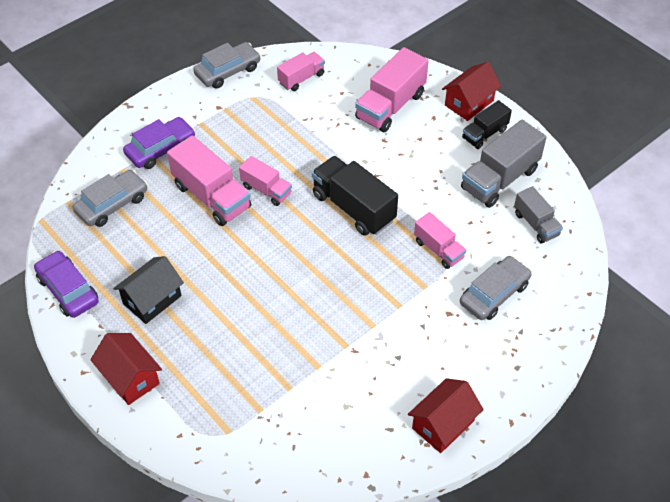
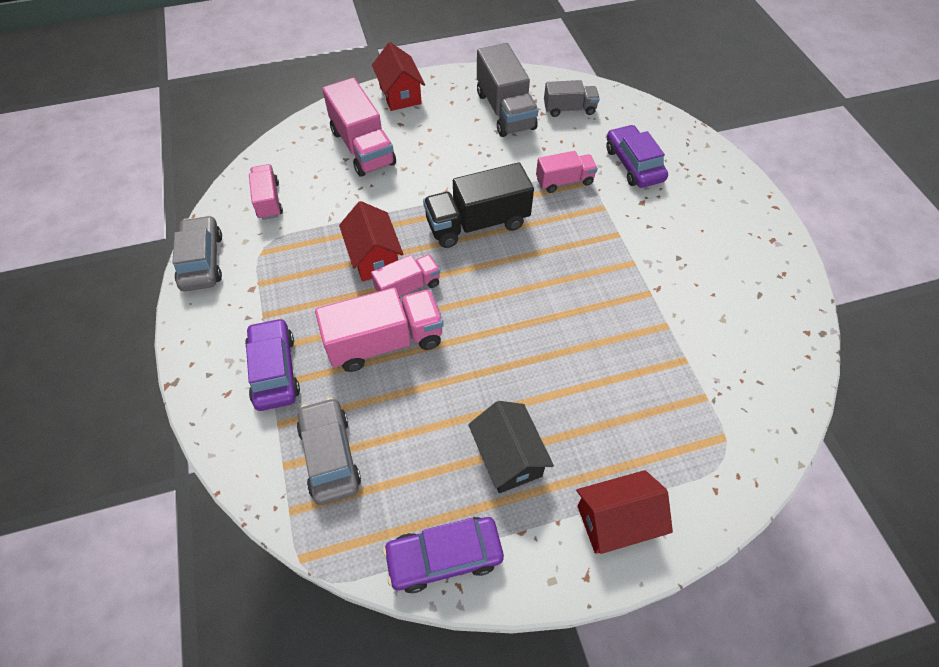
camera: 65 degrees left, 5 degrees up
(443, 424) = (765, 253): red house -> red house (374, 257)
(484, 134) = (445, 99): black truck -> none
(494, 294) = (633, 164): grey car -> purple car

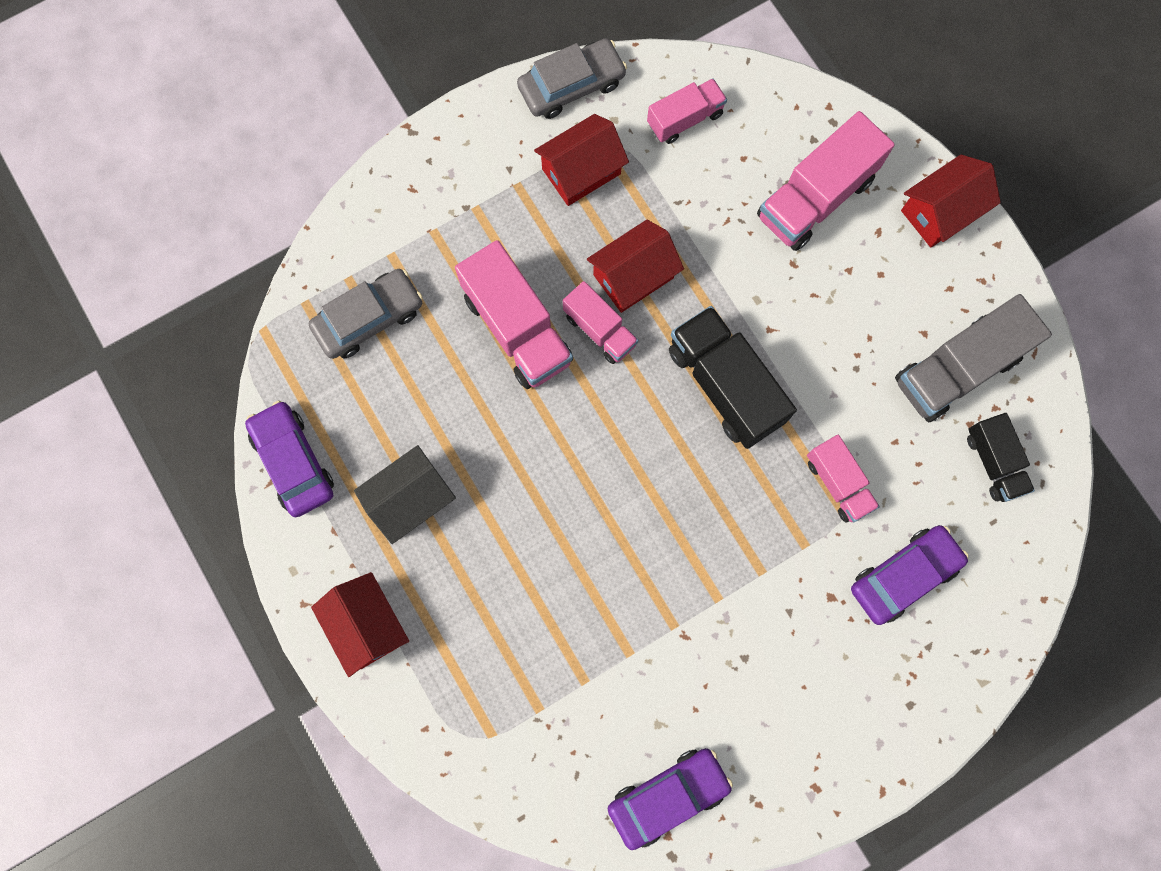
camera: 75 degrees right, 20 degrees up
(274, 370) = (451, 225): purple car -> purple car (668, 796)
(275, 270) = (581, 171): none -> red house
(569, 109) = (993, 462): grey truck -> black truck

